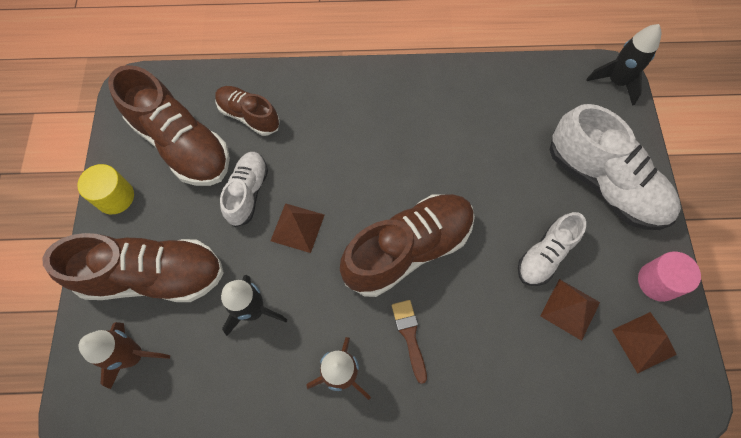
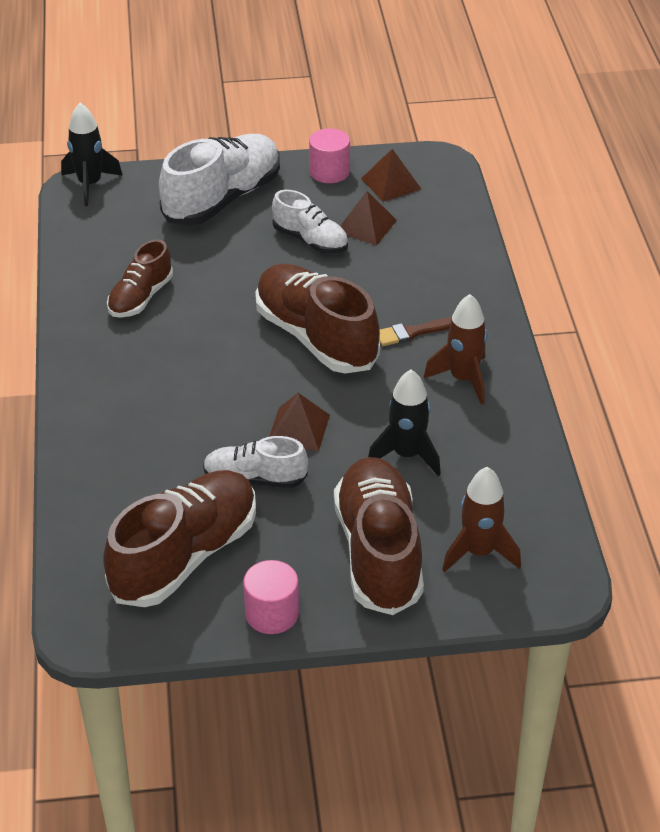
camera: 95 degrees left, 25 degrees down
(115, 197) = (272, 613): yellow cylinder -> pink cylinder
(249, 116) = (137, 492): brown shoe -> brown shoe (140, 298)

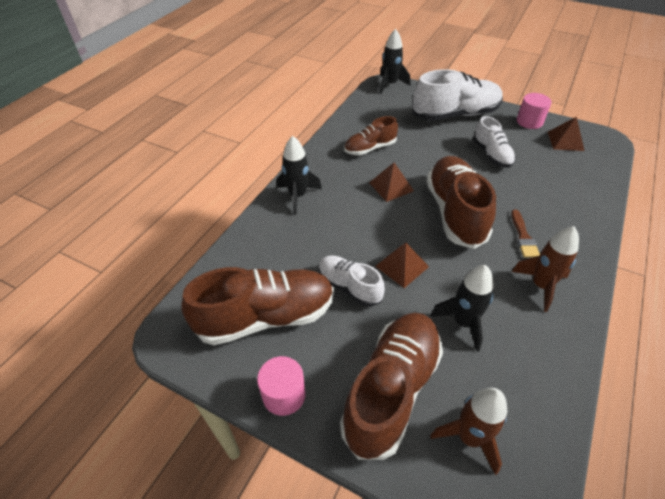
camera: 35 degrees right, 5 degrees up
(96, 405) = (298, 196): none -> black rocket
(366, 226) = (533, 159): brown pyramid -> brown pyramid (391, 186)
(413, 332) = (523, 237): brown brush -> brown brush turned 105 degrees counterclockwise

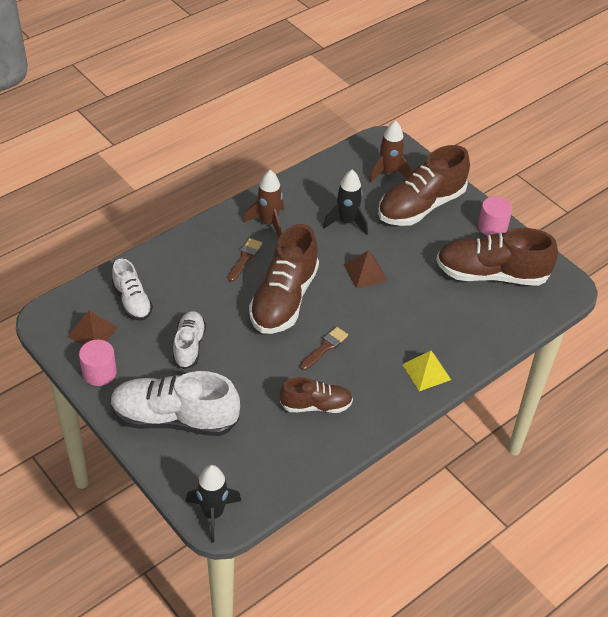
camera: 160 degrees left, 0 degrees up
(298, 196) = (426, 372): black rocket -> yellow pyramid
(349, 286) = (417, 273): white shoe -> white shoe (132, 301)
(391, 186) = (325, 347): brown pyramid -> brown brush

